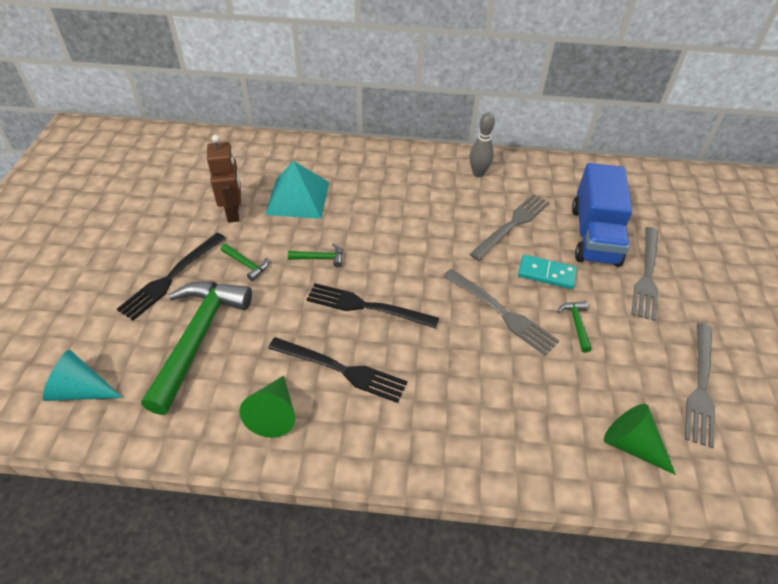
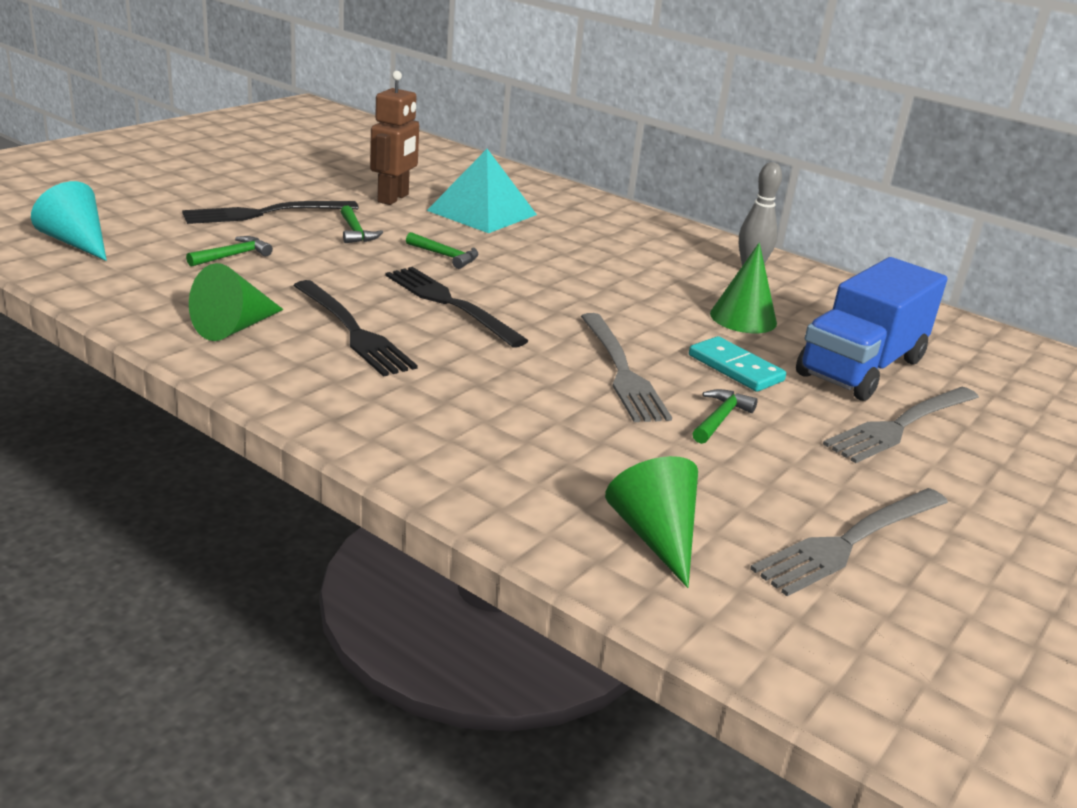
camera: 30 degrees right, 20 degrees down
(198, 338) = (233, 256): green hammer -> green hammer, size x0.40
(513, 224) = (743, 318): grey fork -> green cone

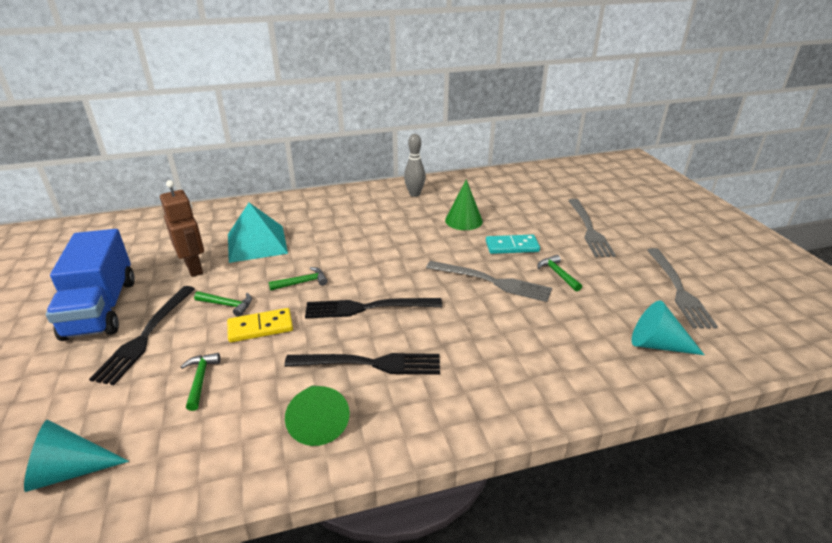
camera: 50 degrees left, 5 degrees up
(341, 258) = (260, 327): none -> yellow domino
(655, 536) = (657, 345): green cone -> turquoise cone
(860, 367) = (533, 214): blue truck -> blue truck (101, 308)

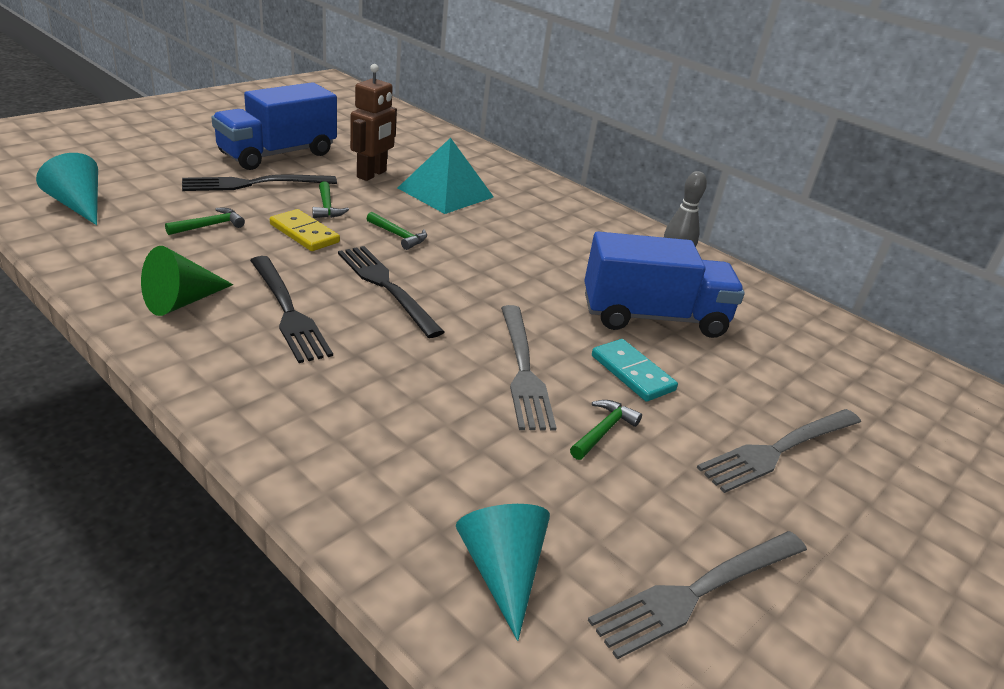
camera: 55 degrees right, 0 degrees up
(463, 220) = (653, 317): green cone -> blue truck

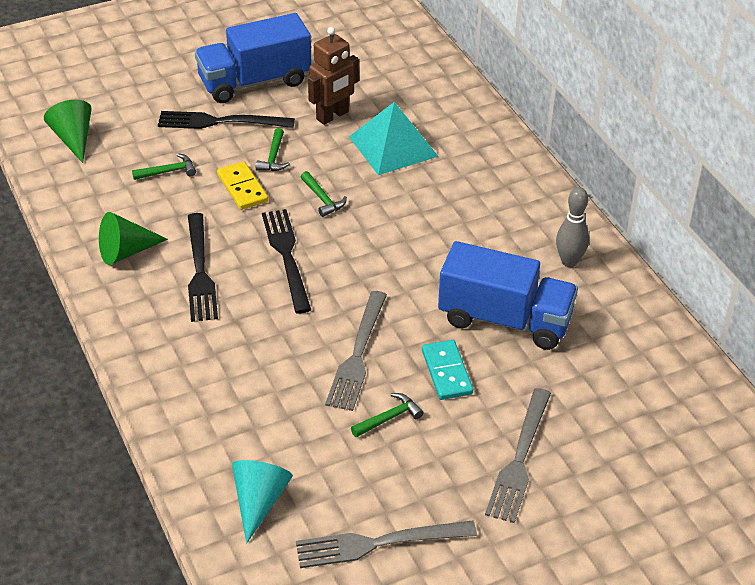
camera: 25 degrees right, 10 degrees up
(78, 205) = (73, 139): turquoise cone -> green cone
(777, 451) = (519, 460): grey fork -> grey fork turned 60 degrees counterclockwise

